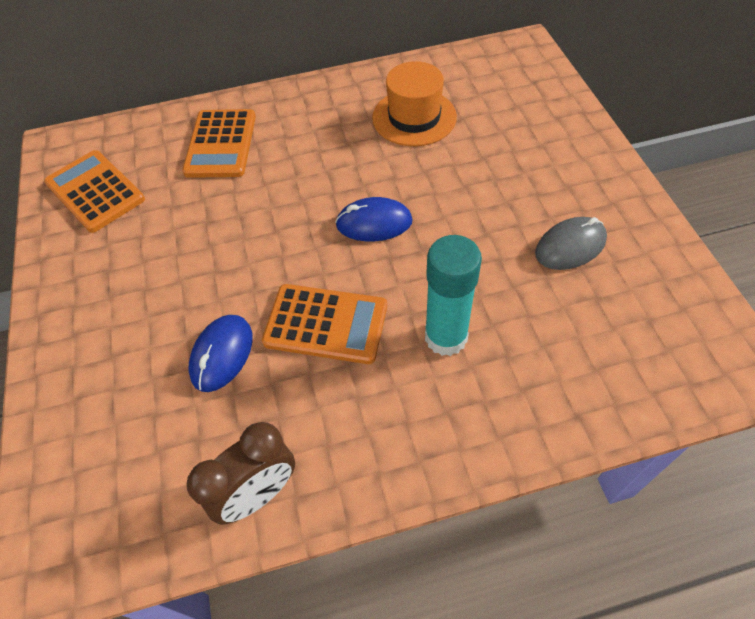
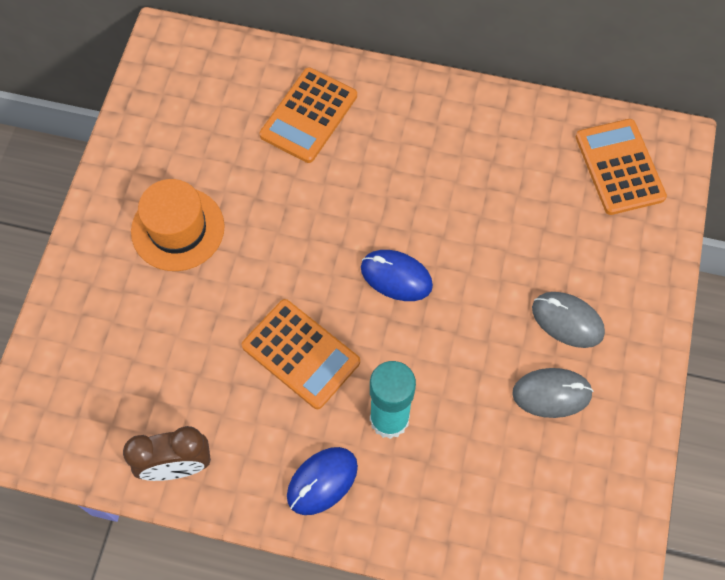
camera: 25 degrees right, 10 degrees up
(95, 191) = (177, 114): orange calculator -> orange calculator (619, 167)
(222, 354) = (206, 336): blue mouse -> blue mouse (322, 481)
(414, 117) = (504, 177): orange hat -> orange hat (178, 229)
(540, 189) = (567, 321): none -> grey mouse

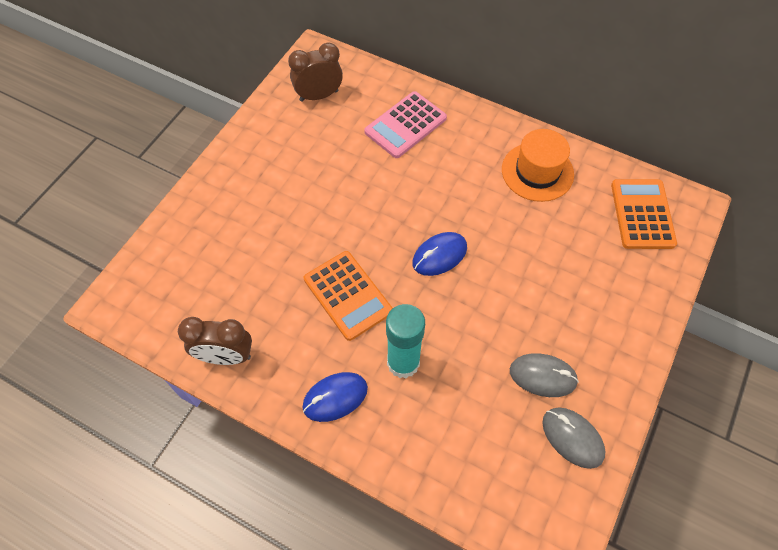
camera: 15 degrees right, 5 degrees down
(178, 229) = (283, 183): orange hat -> orange hat (537, 172)
(187, 100) = (319, 96): none -> brown clock
(308, 115) = (405, 125): orange calculator -> pink calculator
(396, 277) = (439, 255): blue mouse -> blue mouse turned 75 degrees counterclockwise
(567, 321) = (570, 321): grey mouse -> grey mouse (572, 438)

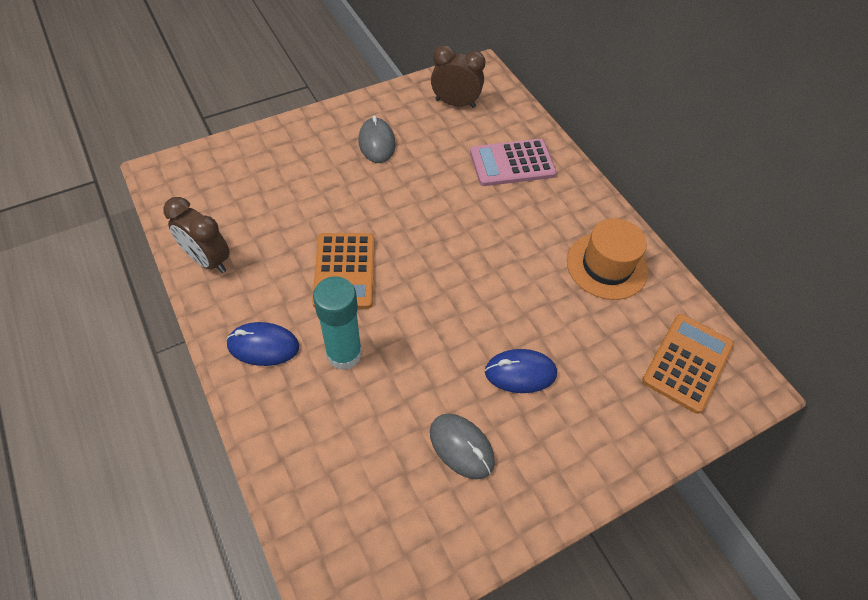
camera: 30 degrees right, 5 degrees down
(439, 255) = (452, 285): blue mouse -> blue mouse (520, 373)
(572, 438) = (443, 522): grey mouse -> grey mouse (377, 143)

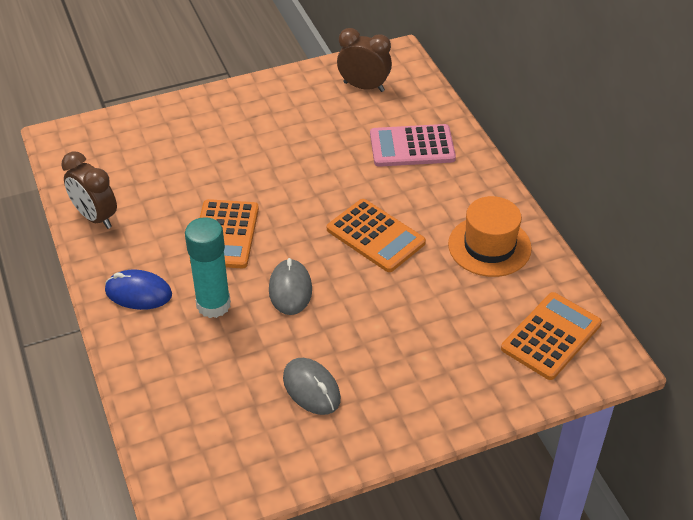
camera: 10 degrees right, 10 degrees down
(377, 143) = (275, 121): grey mouse -> grey mouse (290, 290)
(495, 262) = (375, 236): none -> orange calculator
(520, 373) = (380, 332): blue mouse -> none

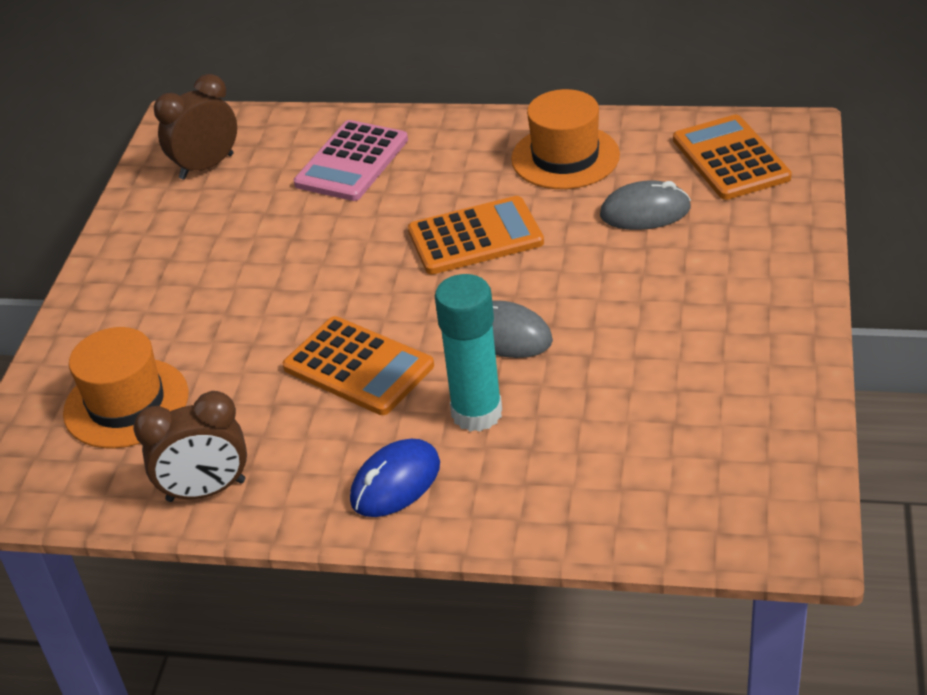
camera: 55 degrees left, 5 degrees down
(145, 154) = (126, 403): none -> orange hat
(311, 389) = (681, 364): grey mouse -> grey mouse (645, 212)

